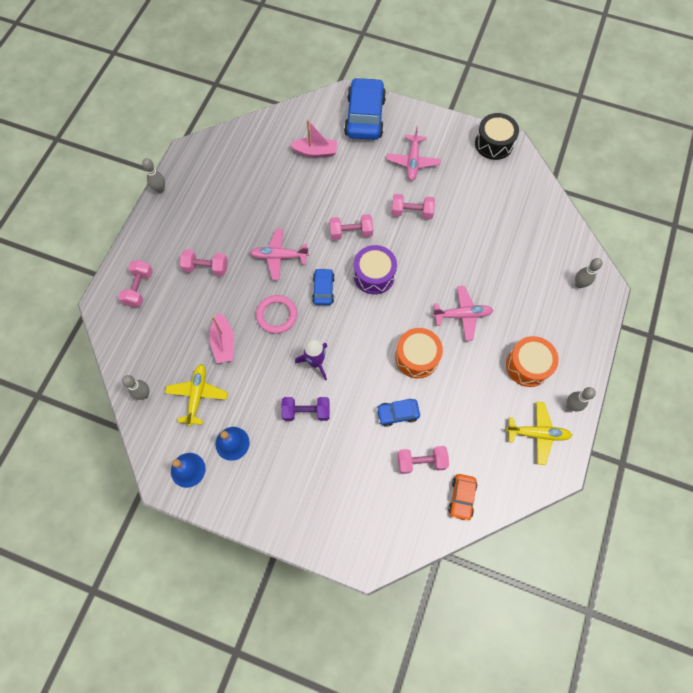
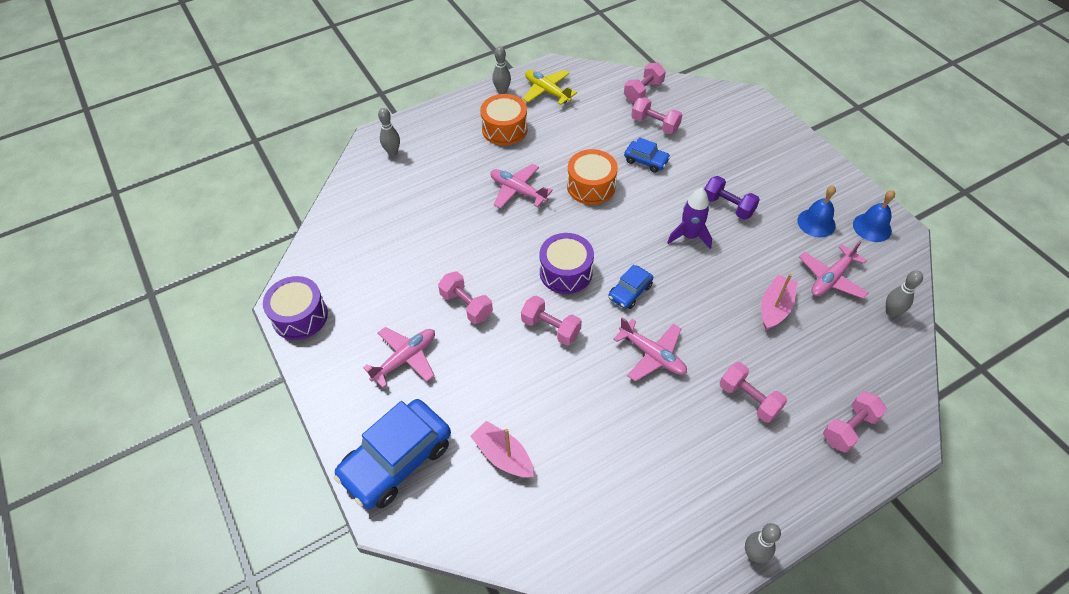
camera: 140 degrees left, 15 degrees down
(197, 395) = (831, 278): yellow plane -> pink plane
(277, 315) = (699, 298): pink ring -> none
(461, 497) = (643, 91): orange car -> pink dumbbell
(494, 143) = (300, 316): black drum -> purple drum

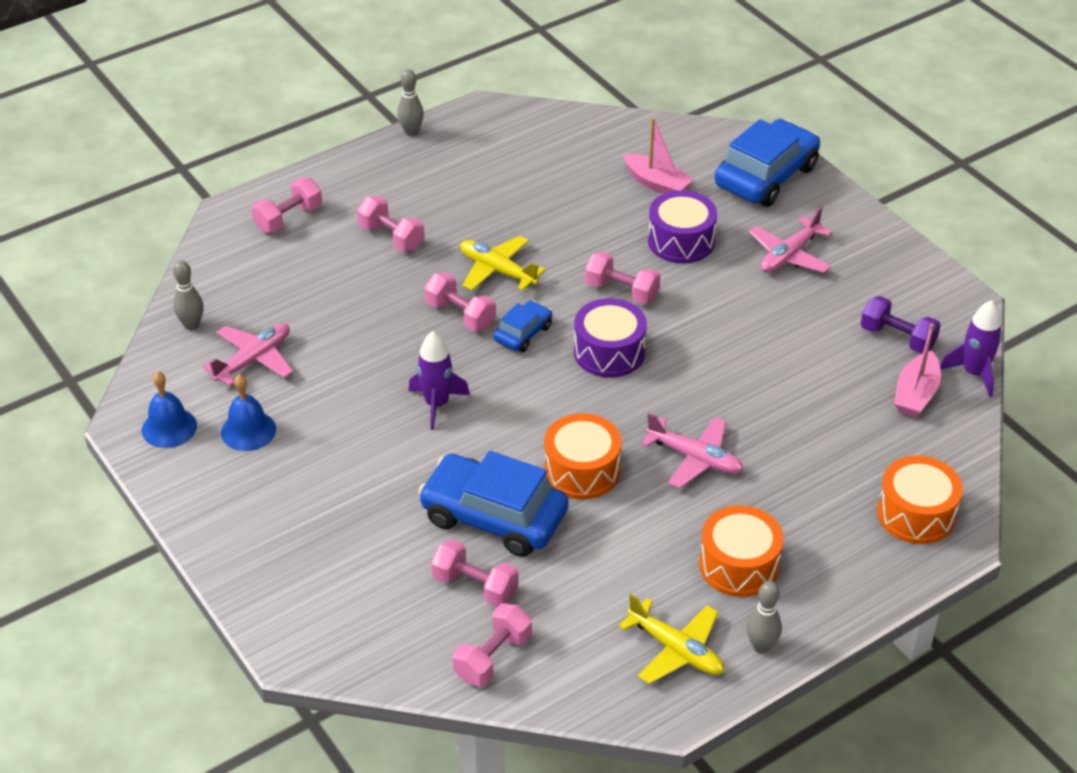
camera: 175 degrees right, 10 degrees down
(300, 316) = (937, 290): purple drum -> purple drum (681, 241)
(309, 243) = (974, 373): none -> purple rocket
(392, 152) = (916, 514): grey bowling pin -> orange drum
(466, 305) = (732, 310): pink dumbbell -> pink dumbbell (460, 315)
(646, 161) = (494, 517): blue car -> blue car, size x1.99
(652, 355) = (497, 271): pink plane -> yellow plane
(728, 206) = (373, 449): purple dumbbell -> purple dumbbell (897, 338)
(775, 308) = (338, 324): pink boat -> pink boat (915, 394)

